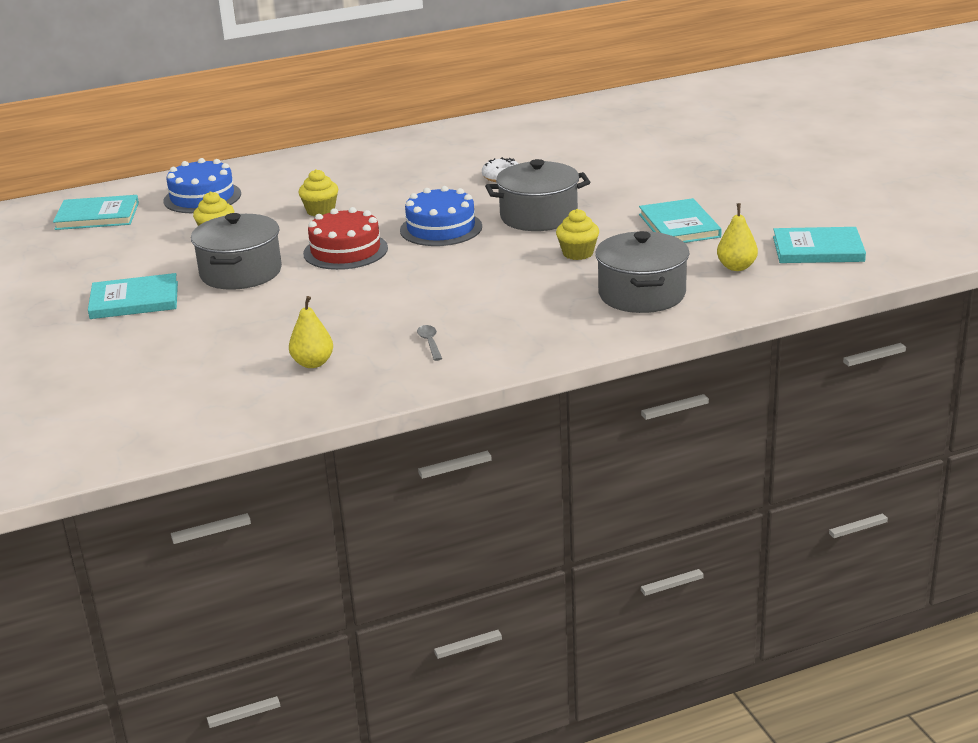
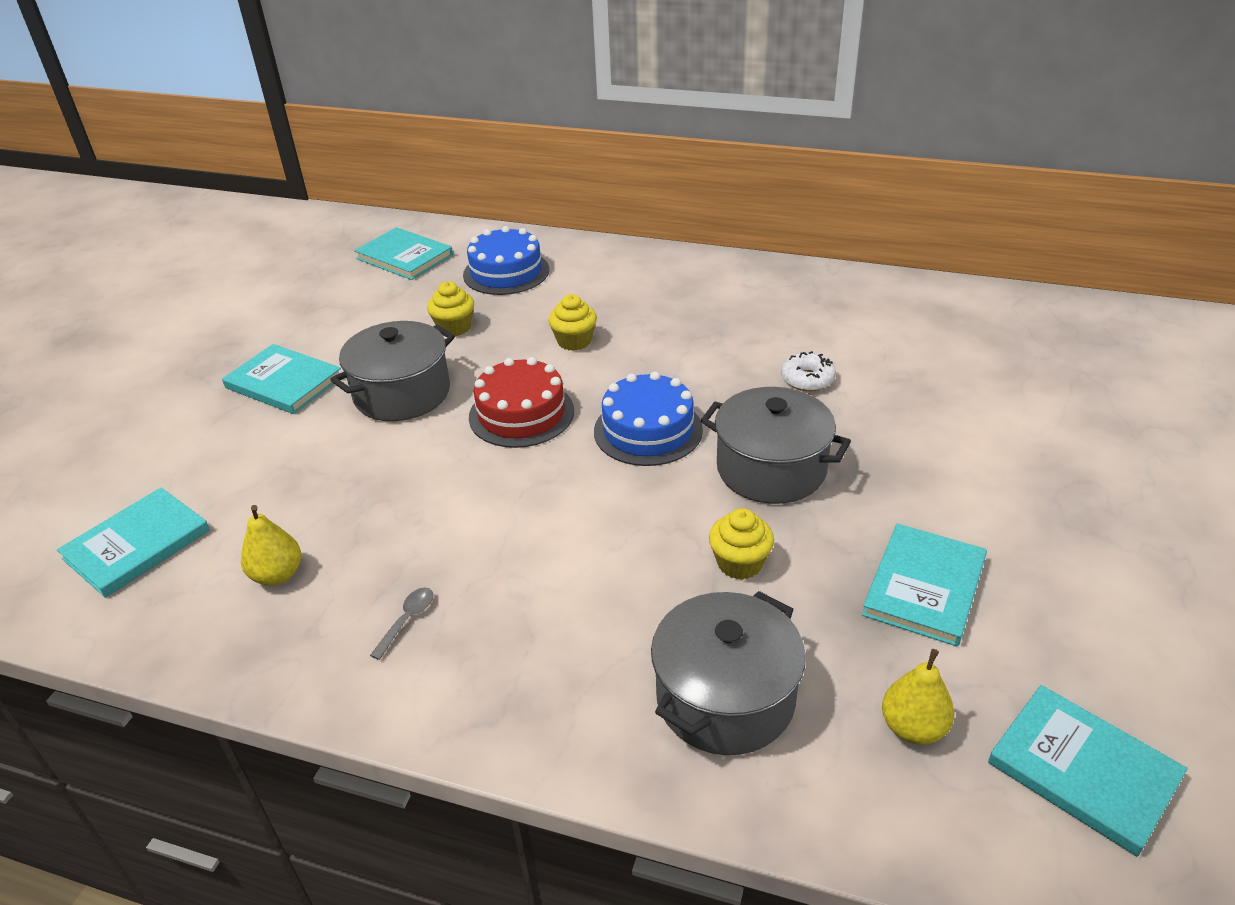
camera: 40 degrees right, 10 degrees up
(183, 394) = (137, 544): none -> turquoise book

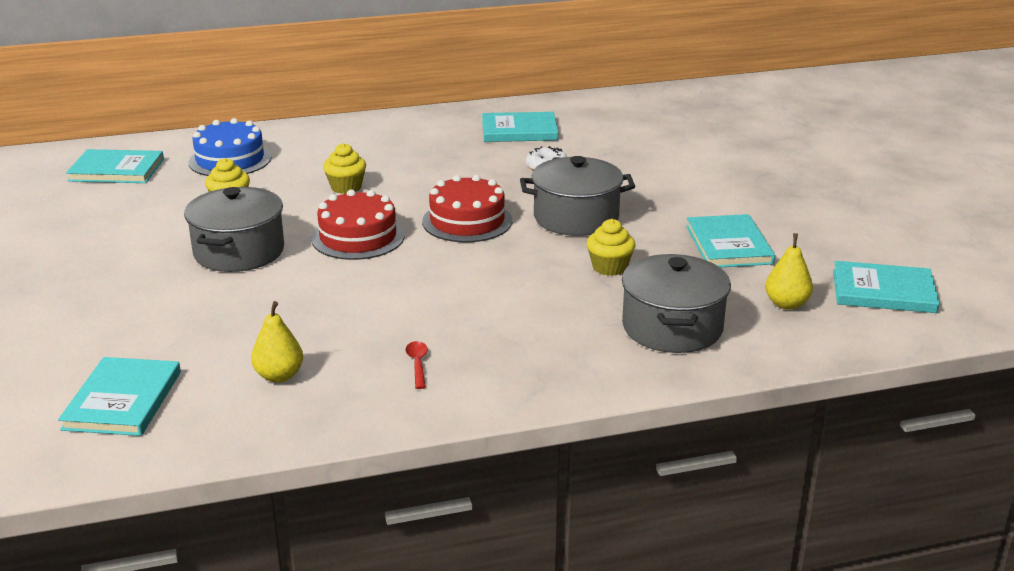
camera: 35 degrees left, 10 degrees down
(284, 382) = (115, 273): turquoise book -> turquoise book (519, 130)
(407, 620) = (417, 364): grey spoon -> red spoon
(648, 430) = (467, 221): blue cake -> red cake

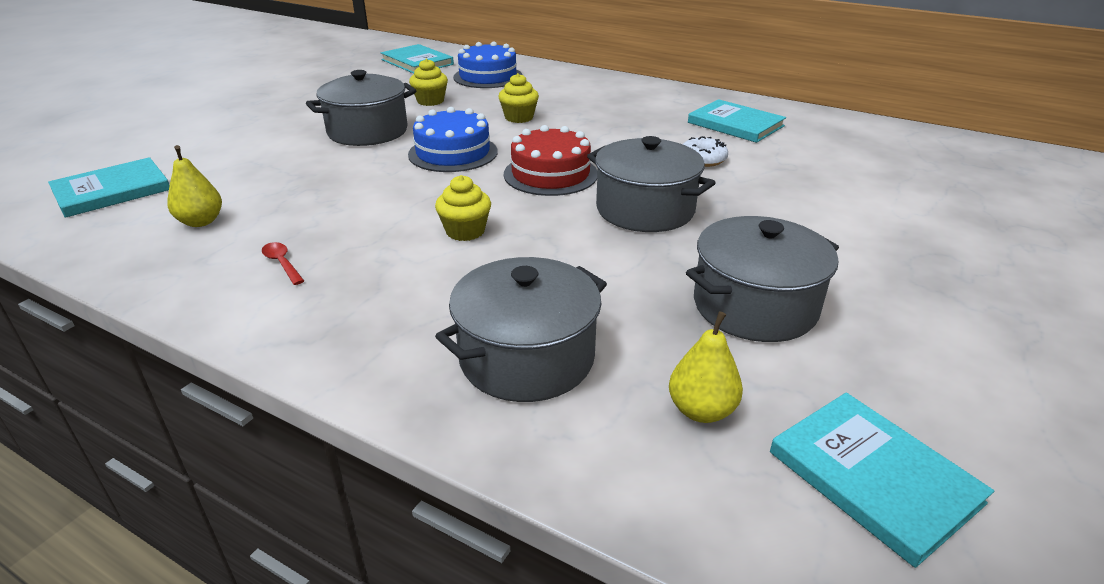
camera: 45 degrees right, 5 degrees up
(358, 237) = (453, 153): red cake -> blue cake
(417, 364) = (282, 263): red spoon -> red spoon turned 75 degrees counterclockwise
(609, 267) = (587, 266): yellow cupcake -> yellow cupcake (465, 231)
(728, 245) = (754, 306): turquoise book -> grey pot

